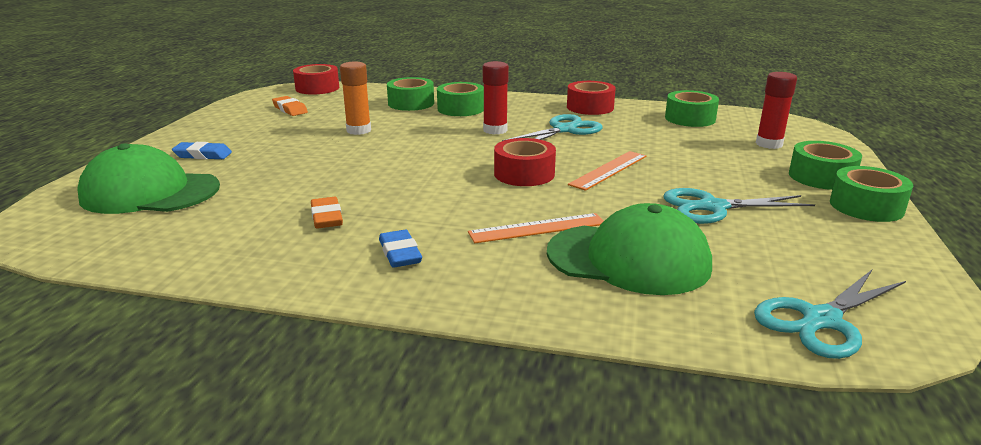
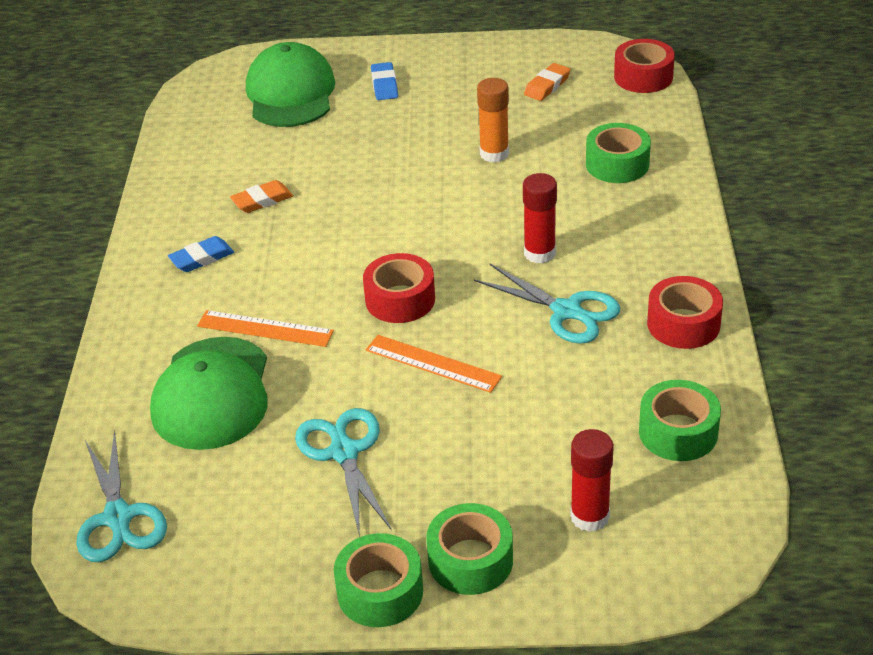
camera: 80 degrees right, 15 degrees up
(461, 109) = (615, 209): green tape -> none
(537, 228) = (265, 328): orange ruler -> orange ruler turned 45 degrees counterclockwise
(821, 320) = (118, 517): turquoise scissors -> turquoise scissors turned 150 degrees counterclockwise

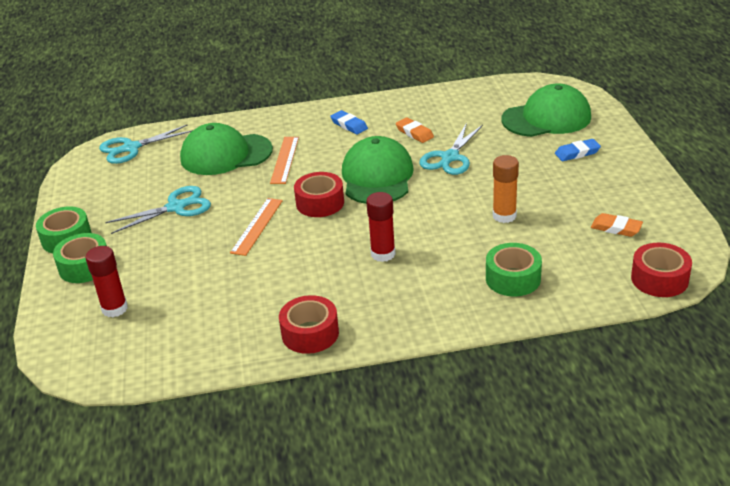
camera: 80 degrees right, 5 degrees down
(358, 243) = (377, 177): none -> green cap
(566, 311) = (317, 275): turquoise scissors -> turquoise scissors (450, 157)
(678, 432) = (191, 341): green tape -> none

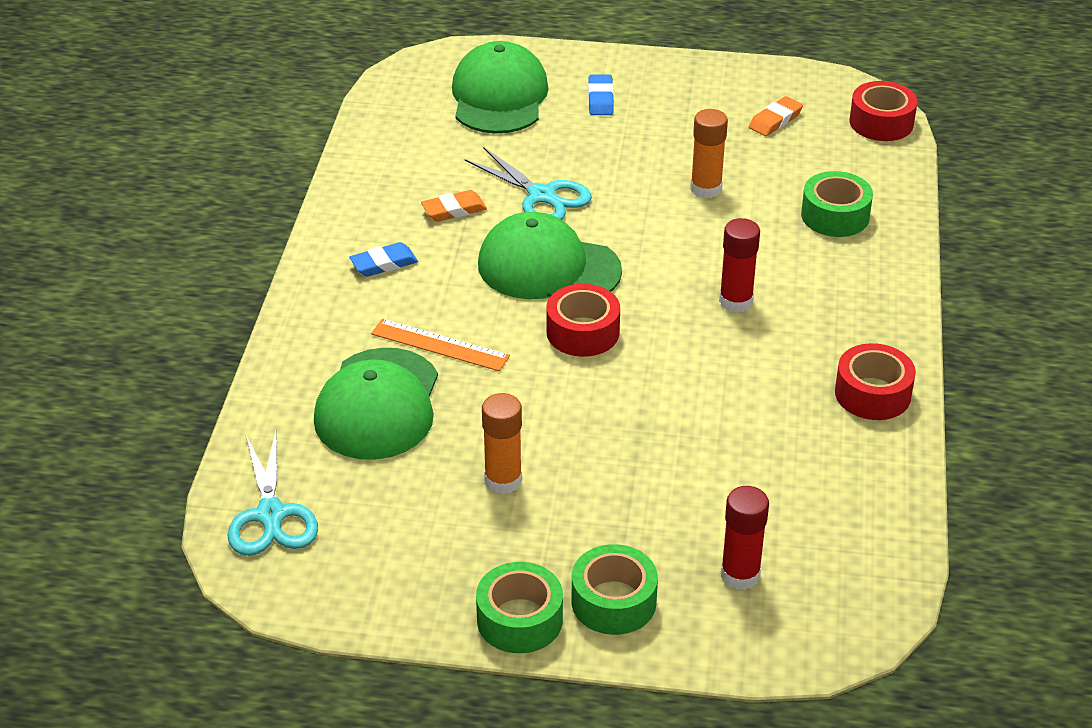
camera: 75 degrees left, 5 degrees up
(176, 207) = (503, 480): turquoise scissors -> orange glue stick
(257, 226) = (606, 402): orange ruler -> none

